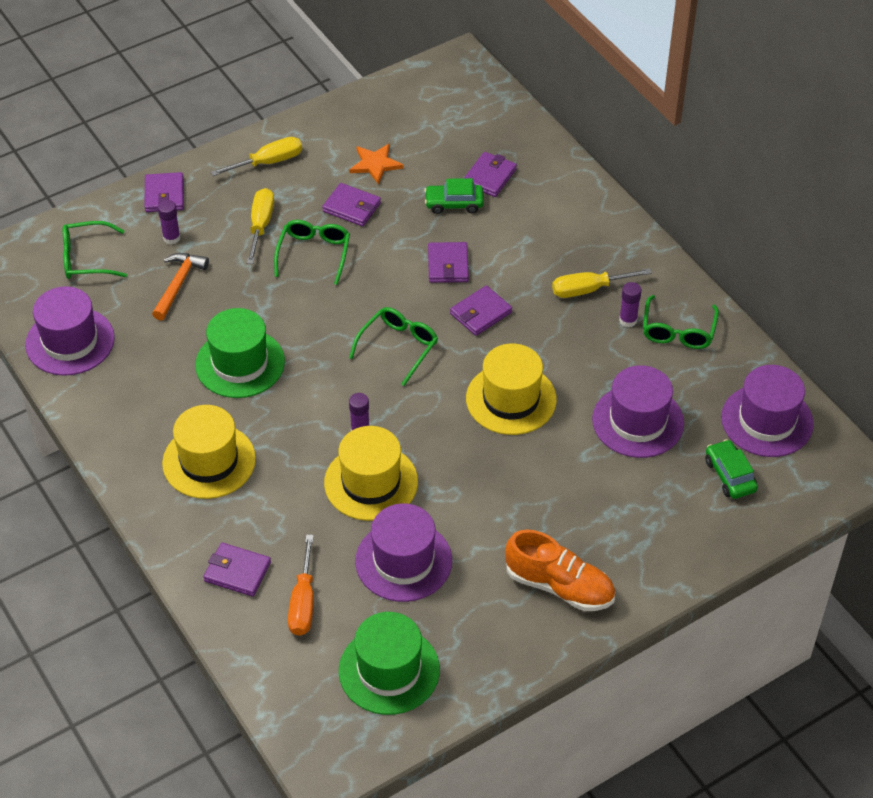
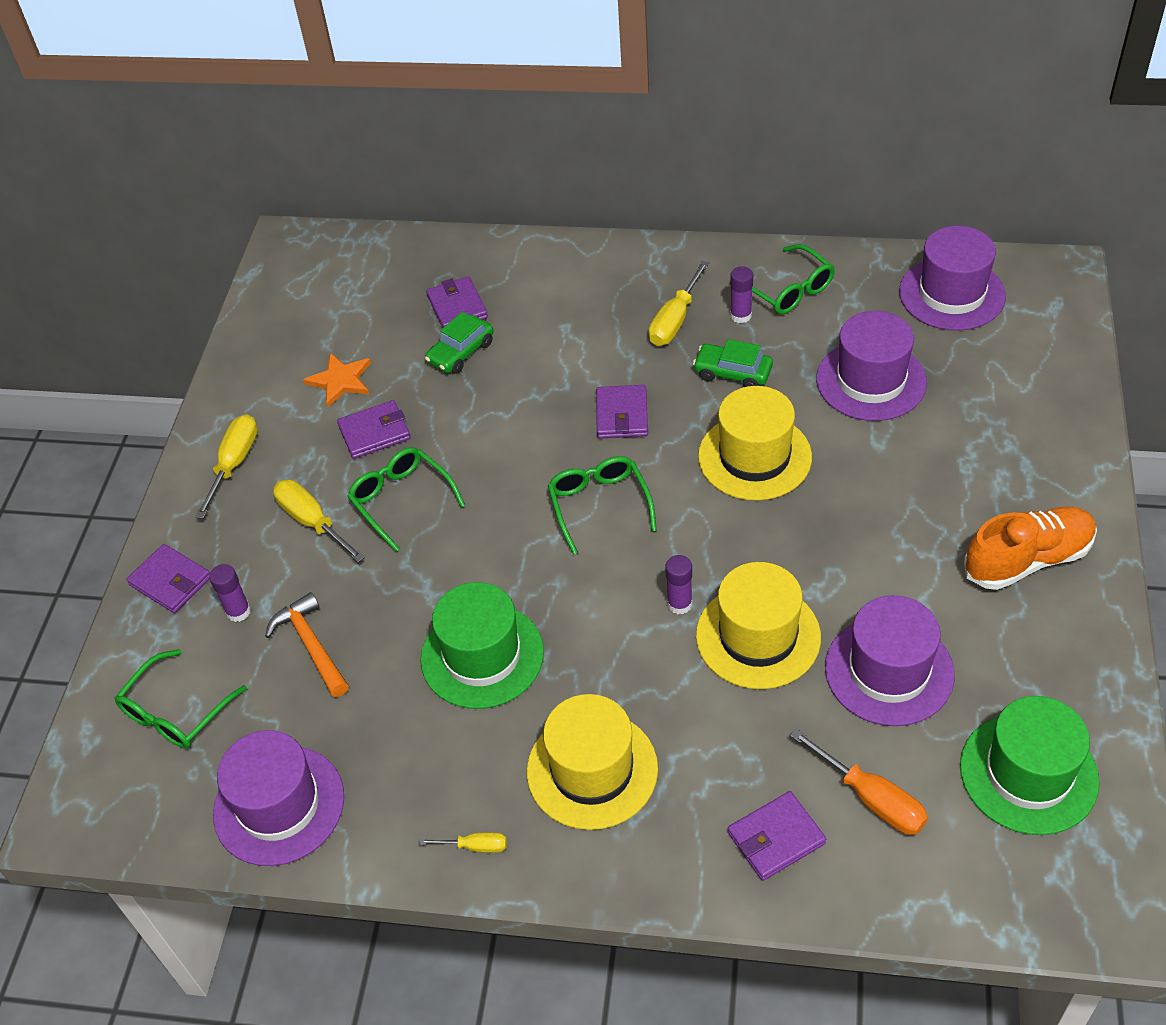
camera: 45 degrees left, 0 degrees up
(117, 440) = (475, 846): none -> yellow screwdriver
(448, 265) = (534, 403): purple wallet -> none
(730, 475) = (994, 355): green car -> green car (733, 373)

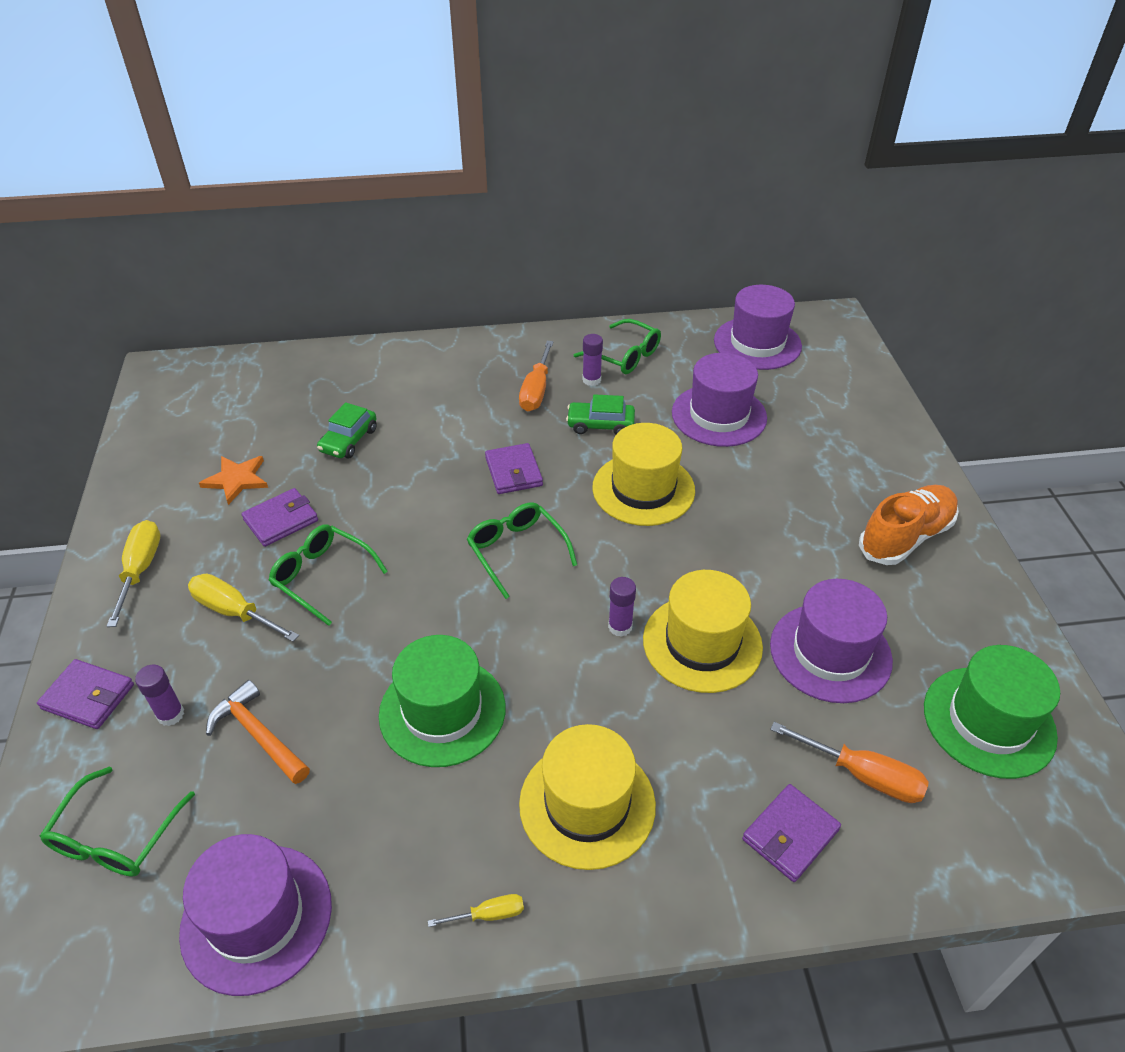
camera: 20 degrees left, 5 degrees down
(457, 307) = (336, 404): purple wallet -> none
(675, 320) = (536, 390): yellow screwdriver -> orange screwdriver

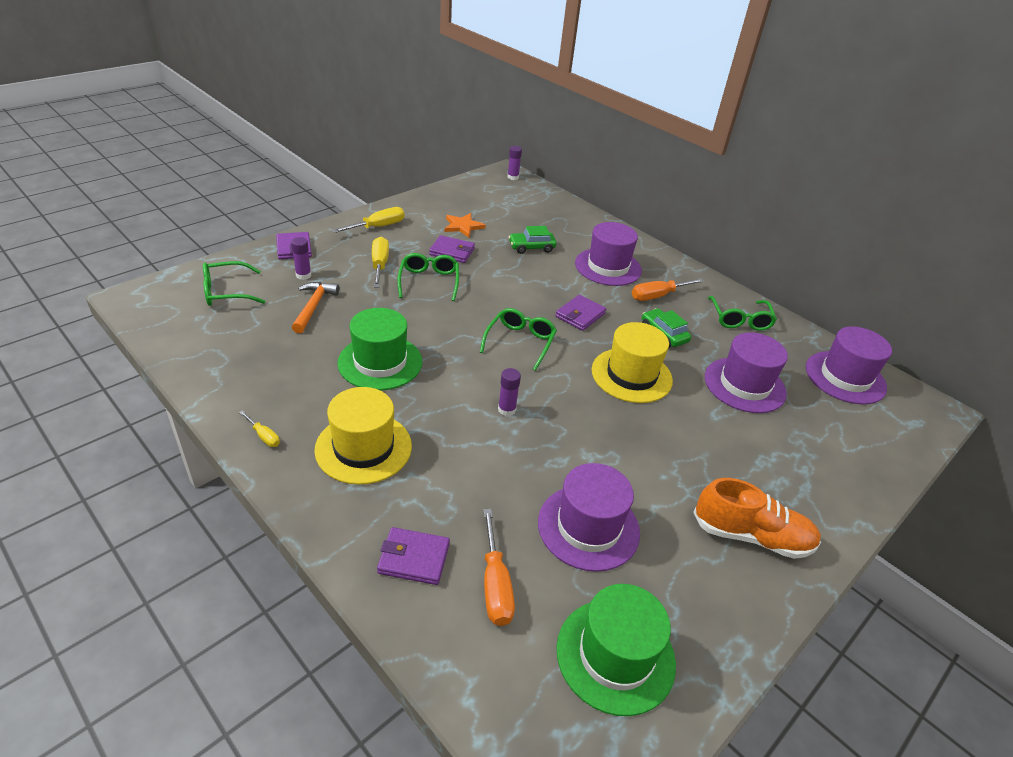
camera: 50 degrees right, 5 degrees down
(256, 917) = (211, 354): purple hat -> purple hat (608, 267)
(591, 380) = (698, 314): purple glue stick -> purple glue stick (513, 177)
(702, 643) = (531, 454): yellow hat -> none

